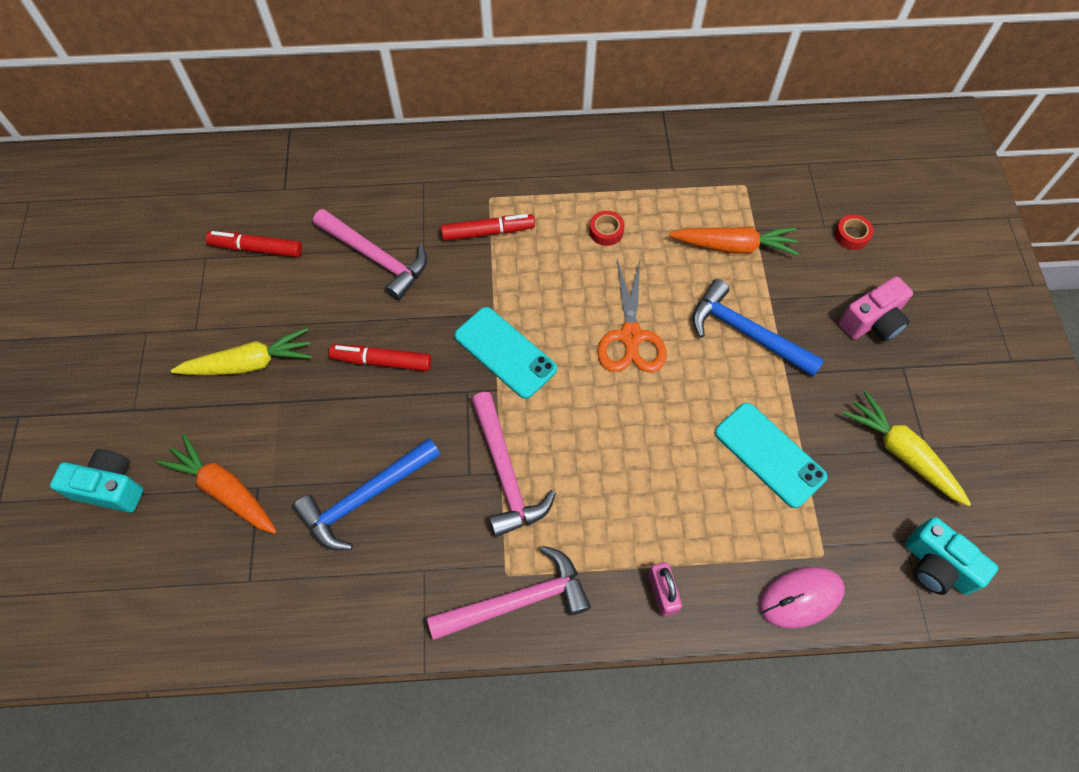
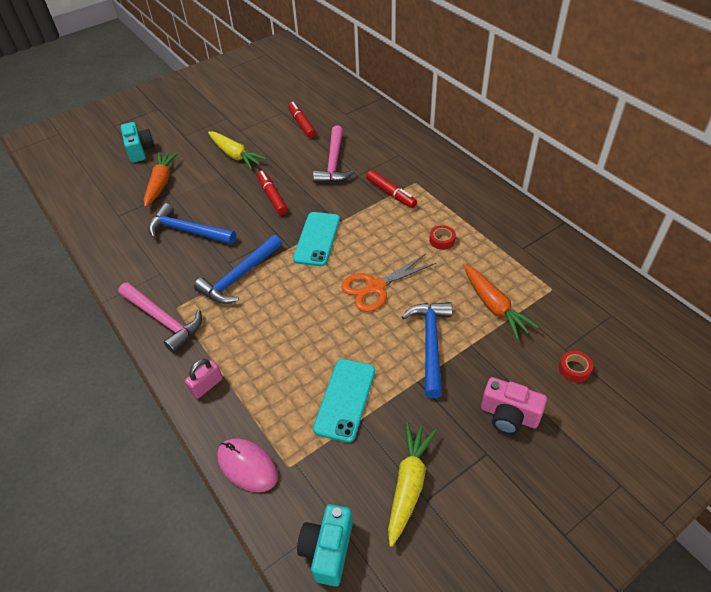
camera: 60 degrees right, 15 degrees down
(505, 473) = (239, 277): pink hammer -> blue hammer

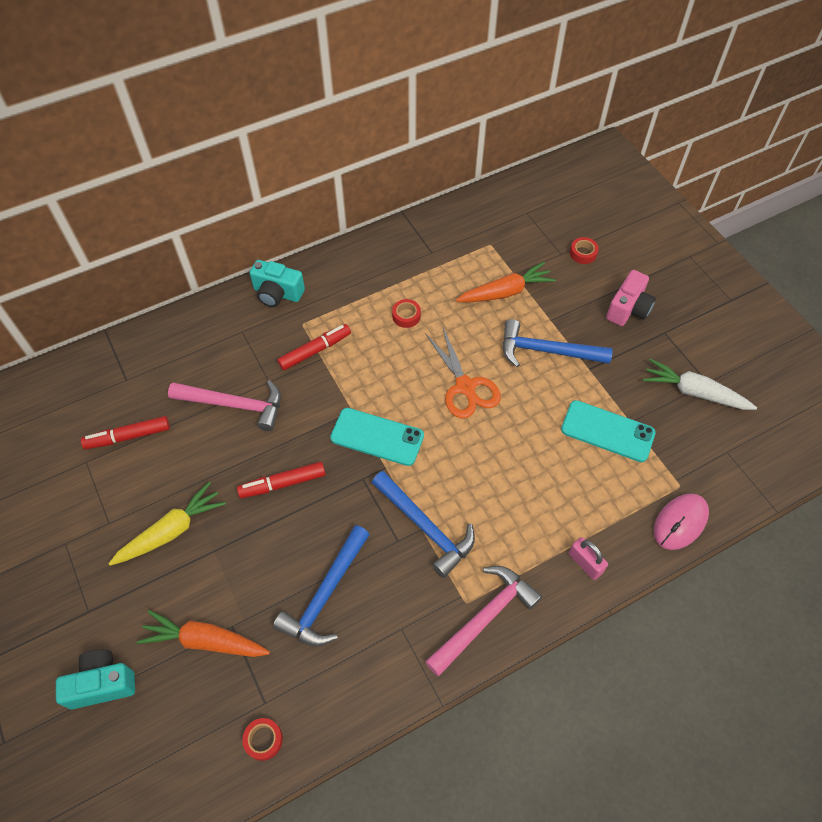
camera: 85 degrees left, 10 degrees up
(95, 219) = (263, 740): none -> red tape
(328, 549) = (755, 460): turquoise camera -> turquoise camera (277, 293)
(409, 484) = (694, 392): yellow carrot -> white carrot

